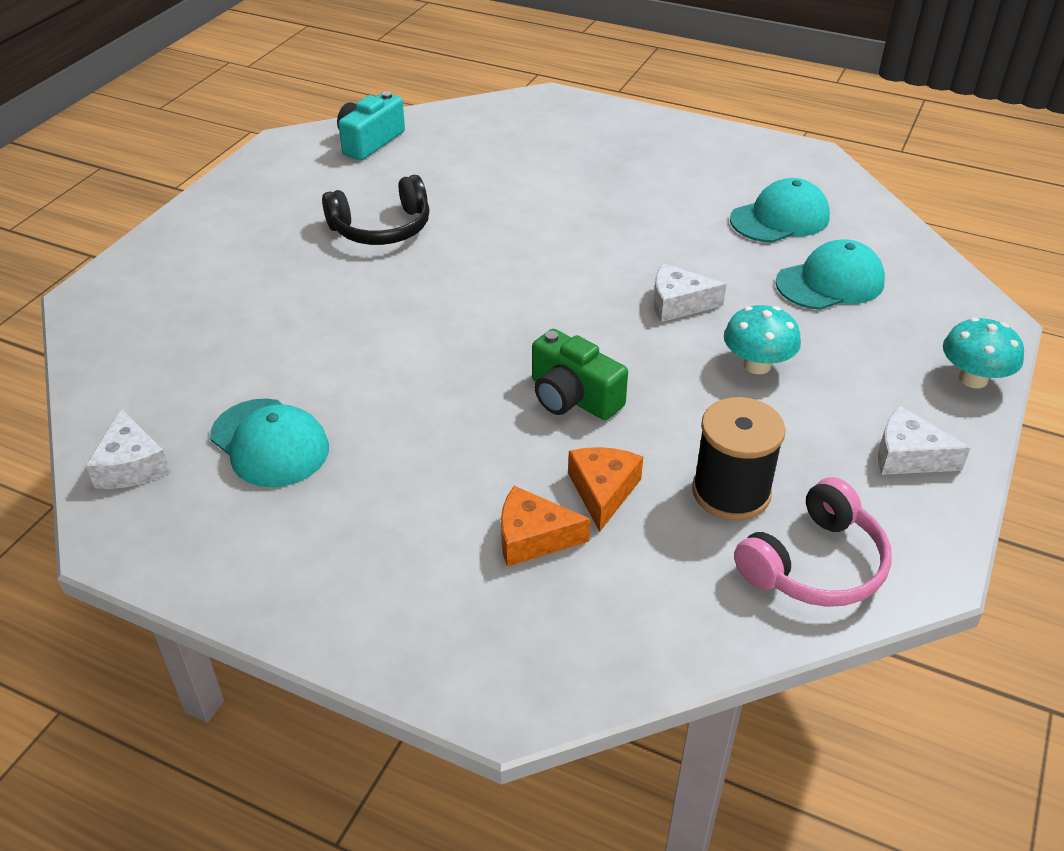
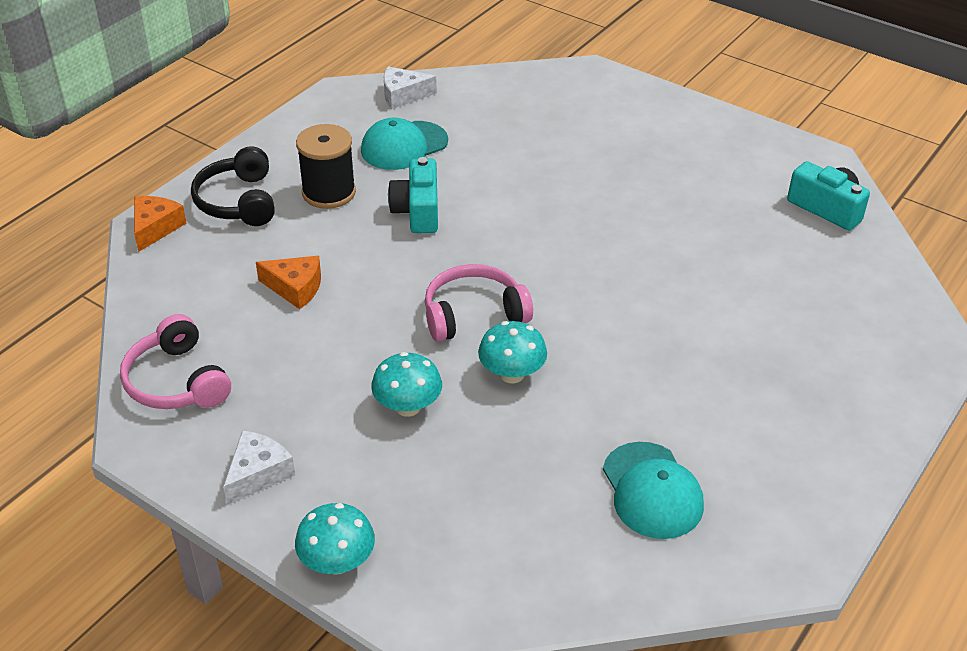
camera: 100 degrees right, 0 degrees up
(382, 228) = (666, 207): black headphones -> black headphones (239, 201)
(420, 407) = (418, 211): none -> turquoise camera
(533, 537) = (267, 249): orange cheese -> orange cheese (155, 228)
(573, 397) = (403, 288): green camera -> none
(599, 338) = (474, 315): none -> pink headphones
(678, 303) = (512, 374): white cheese -> turquoise mushroom
(731, 492) = (265, 354): black spool -> black spool (329, 192)
(830, 282) = (521, 498): turquoise cap -> none

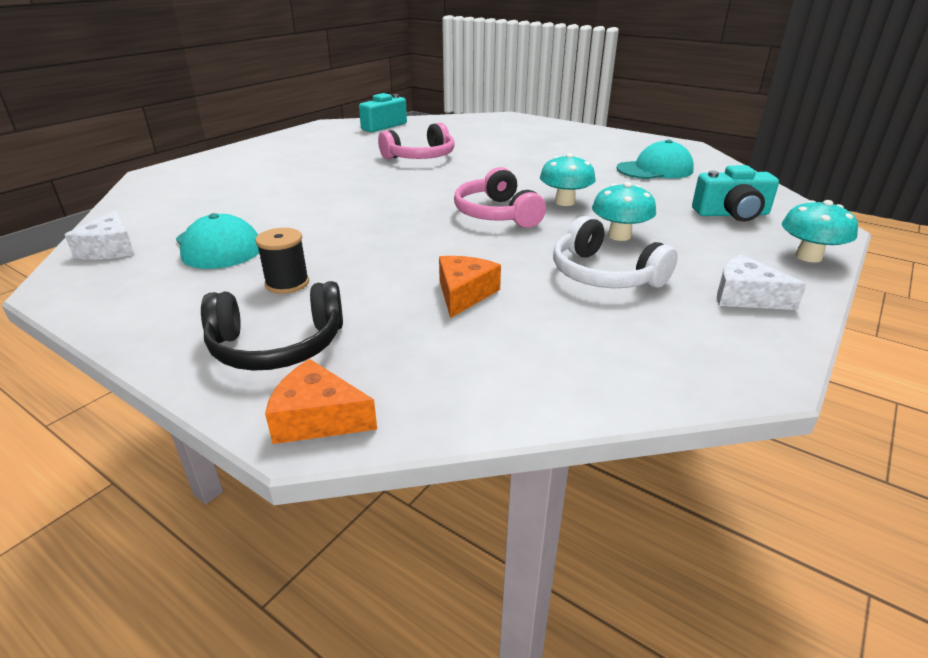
camera: 90 degrees left, 10 degrees down
(177, 381) = (644, 358): pink headphones -> pink headphones (420, 157)
(317, 380) = (604, 274): none -> white headphones
(329, 192) = (287, 283): black spool -> black spool, size x0.65
(418, 211) = (342, 237): turquoise camera -> turquoise camera (732, 214)

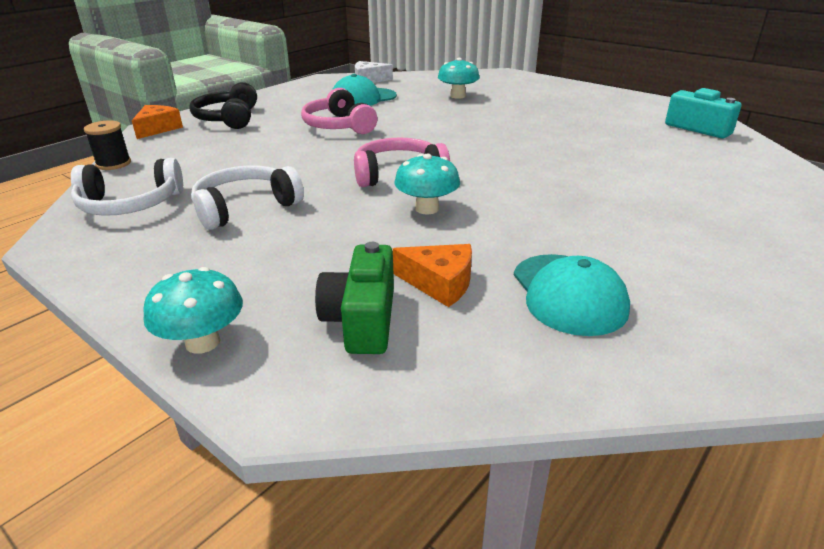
camera: 95 degrees right, 0 degrees up
(287, 283) = (299, 116): black spool -> black spool (113, 164)
(420, 157) = (577, 146): pink headphones -> pink headphones (339, 126)
(464, 294) = (251, 158): orange cheese -> orange cheese (440, 283)
(619, 236) = (323, 226): turquoise mushroom -> turquoise mushroom (457, 96)
(637, 350) = (130, 204): none -> white headphones
(732, 214) = (362, 320): turquoise camera -> green camera
(745, 296) = (156, 267): white cheese -> none

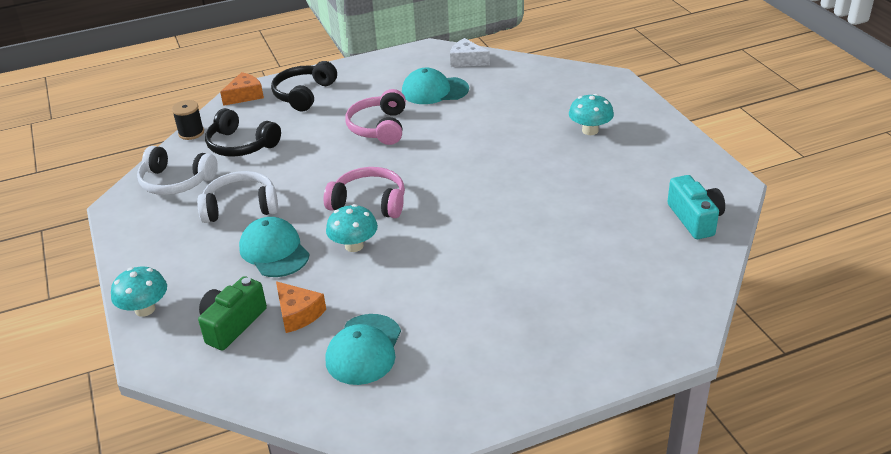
camera: 30 degrees right, 5 degrees up
(191, 162) = (241, 145): none -> black headphones
(335, 234) = (274, 251): none -> turquoise cap
(457, 96) = (522, 108): turquoise mushroom -> turquoise mushroom (590, 130)

